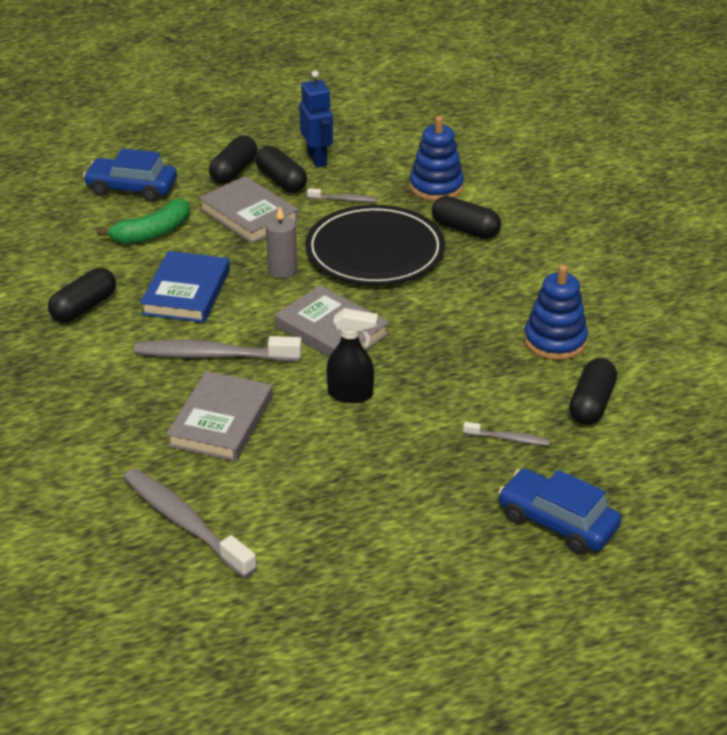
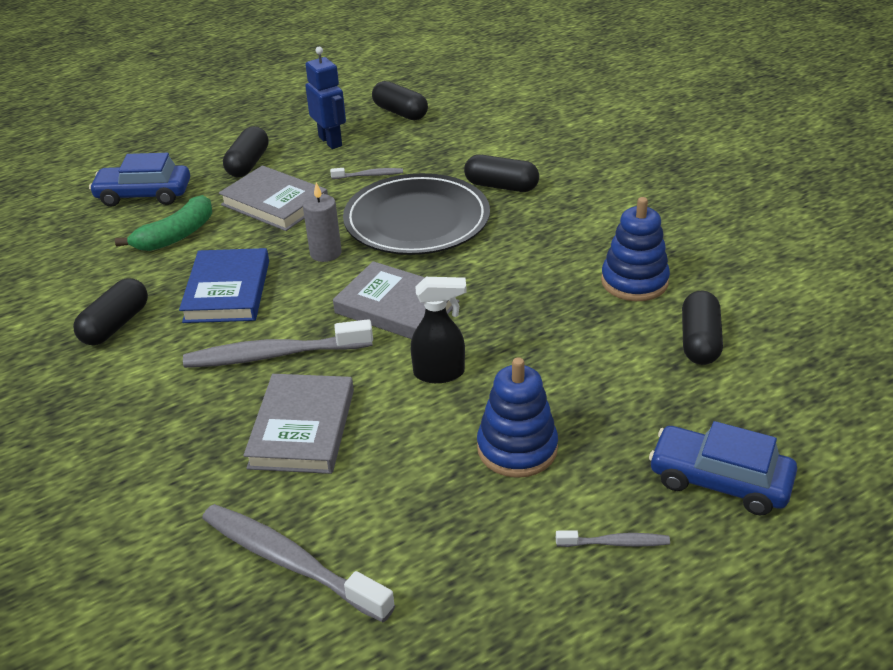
camera: 10 degrees left, 0 degrees up
(281, 181) = (300, 166): black capsule -> black capsule (400, 112)
(436, 187) = (458, 151): blue stacking toy -> blue stacking toy (517, 448)
(508, 439) = (628, 394): grey toothbrush -> grey toothbrush (615, 543)

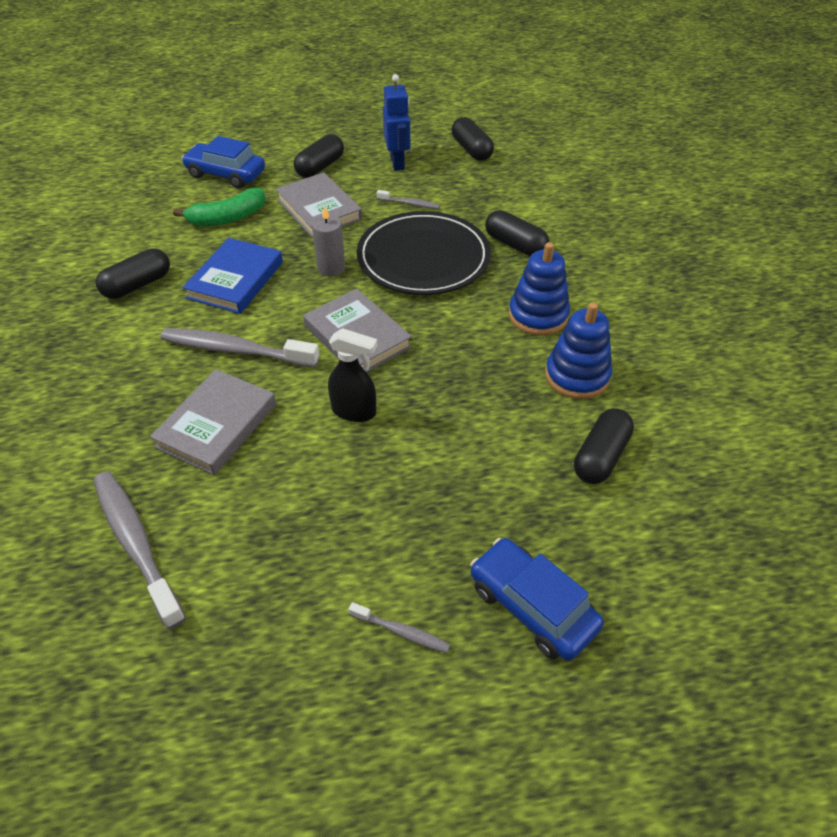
camera: 20 degrees right, 10 degrees up
(517, 448) = (374, 507): blue stacking toy -> blue stacking toy (538, 315)

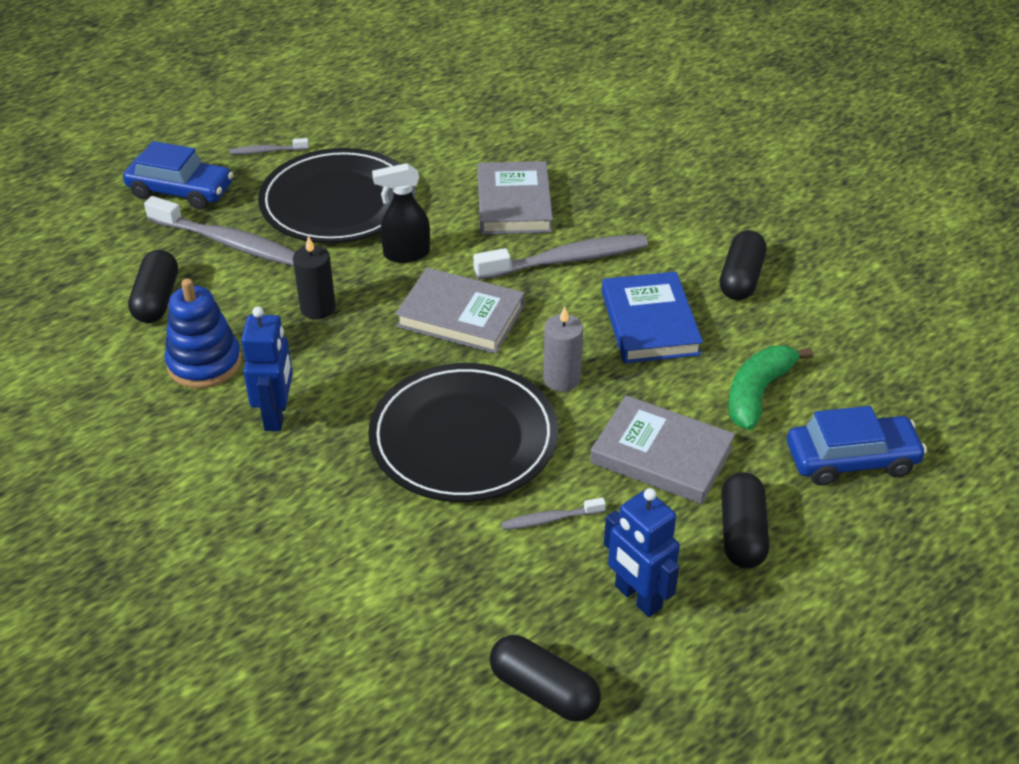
camera: 150 degrees right, 5 degrees down
(136, 543) = (489, 128): grey toothbrush -> grey toothbrush (228, 242)
(372, 504) = (338, 202): none -> black plate
(462, 388) = (318, 308): none -> black candle
(515, 245) = (356, 508): black capsule -> none
(538, 315) = (276, 415): blue stacking toy -> blue robot

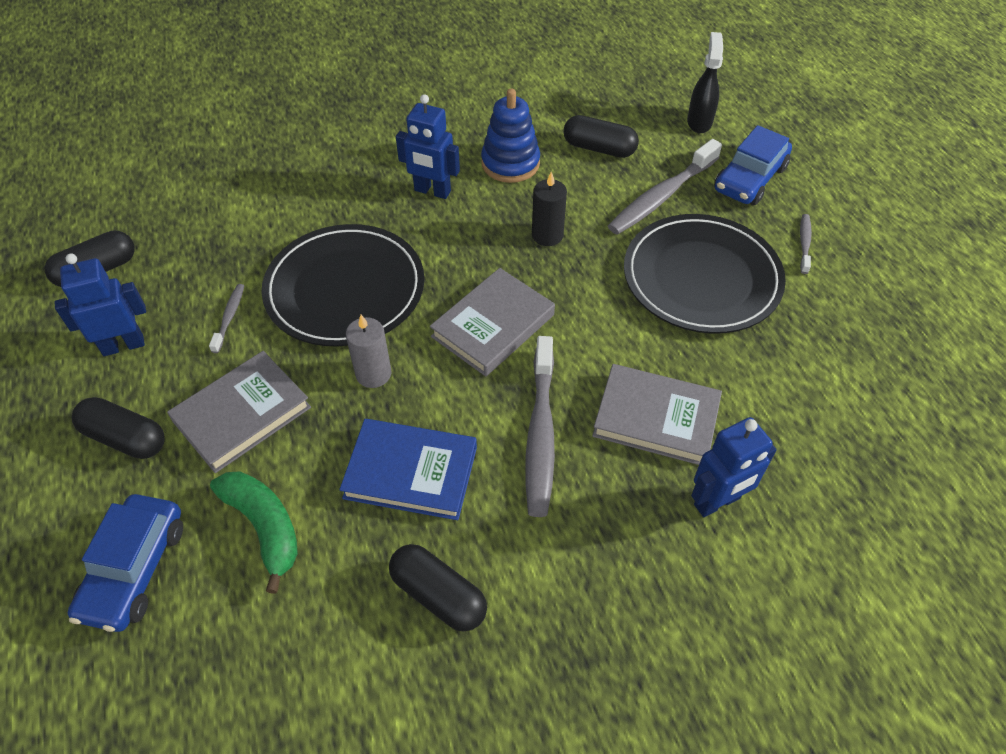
camera: 110 degrees right, 10 degrees up
(406, 254) = (600, 309): black spray bottle -> black spray bottle (699, 122)
(573, 165) = (717, 502): none -> blue robot

